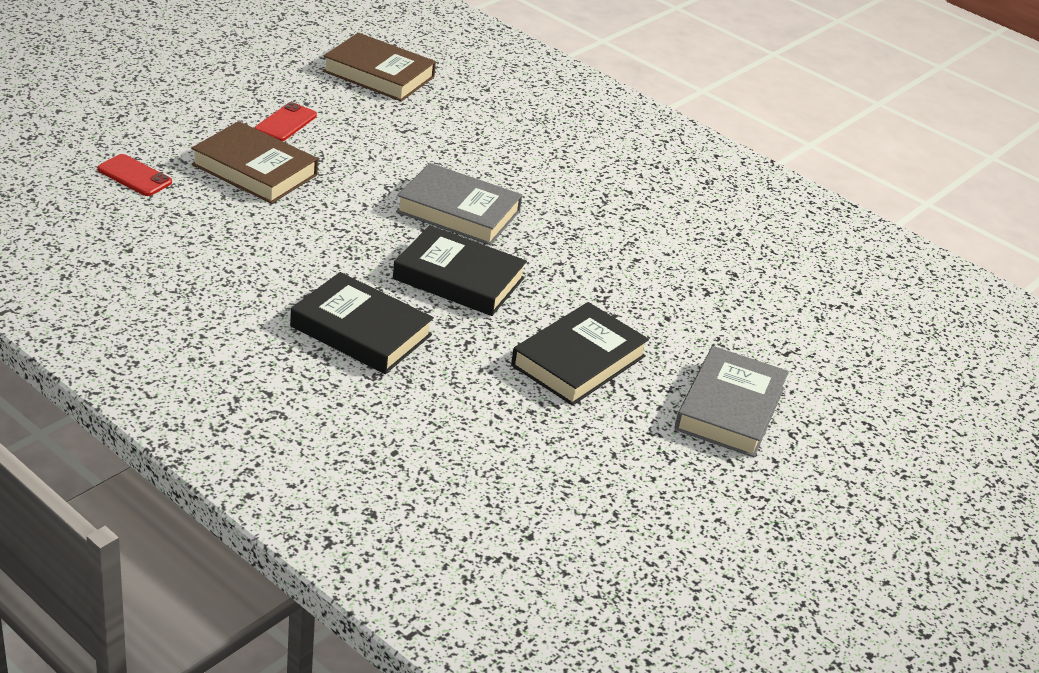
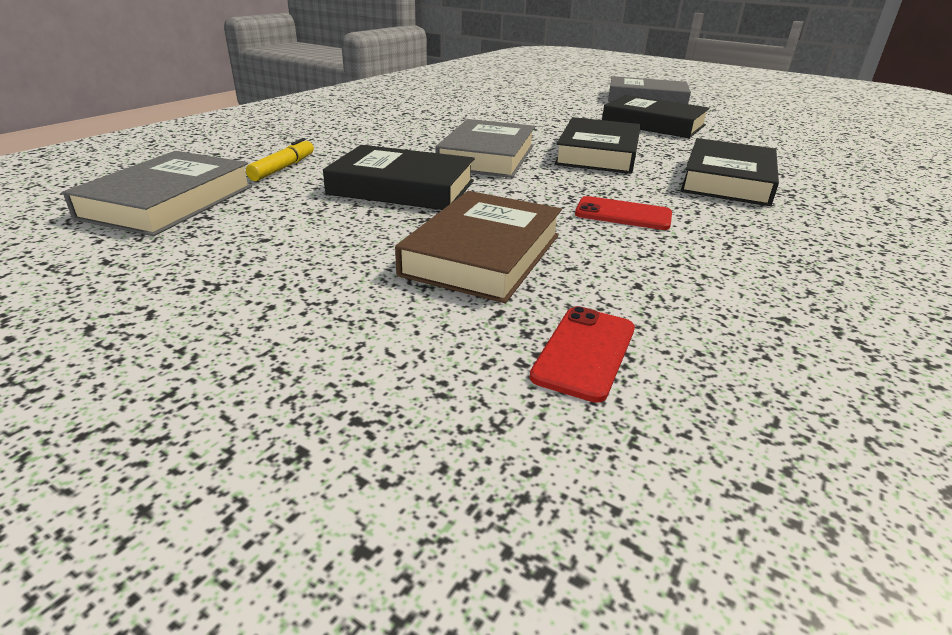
camera: 95 degrees left, 5 degrees down
(285, 123) = (333, 247): red phone -> red phone (623, 214)
(379, 74) = (168, 202): brown book -> grey book
(385, 158) = (402, 187): none -> black book
(442, 114) = (283, 168): none -> yellow marker

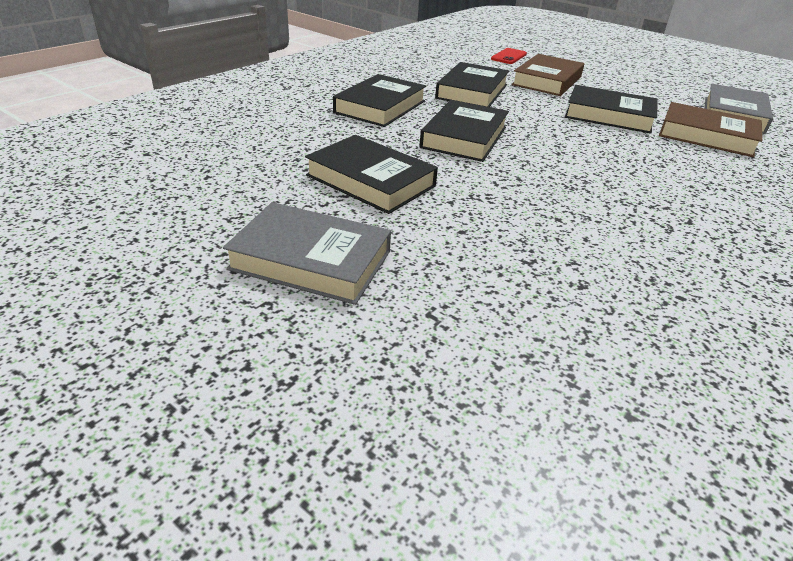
camera: 175 degrees left, 5 degrees up
(283, 168) = (706, 136): yellow marker -> brown book
(487, 156) = (561, 139): grey book -> none
(623, 214) = (472, 91): red phone -> black book

